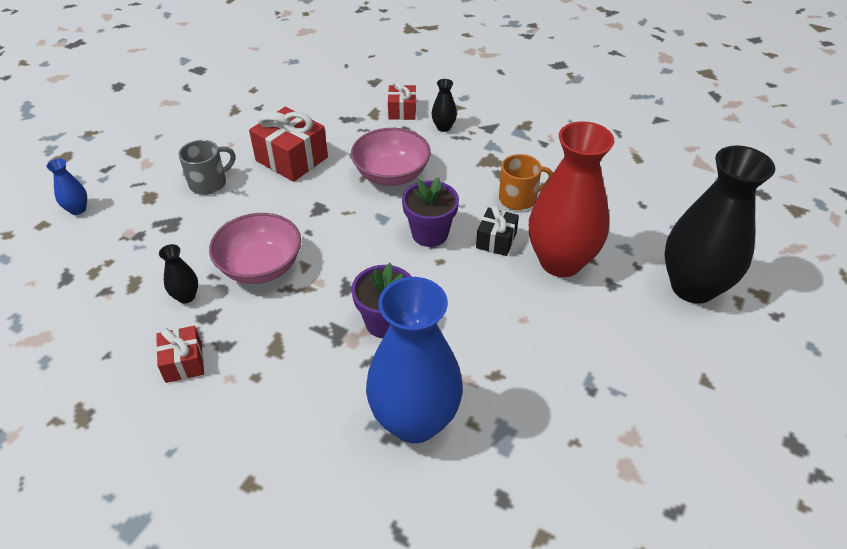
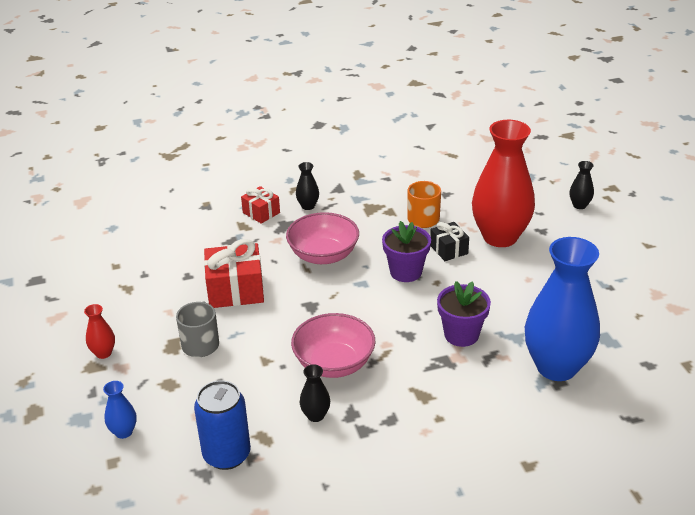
camera: 45 degrees left, 10 degrees down
(97, 276) = (227, 455): none -> blue can
(152, 146) = (103, 353): none -> red vase
(184, 362) = (383, 447): red gift -> none
(693, 287) = (579, 205): black vase -> black vase, size x0.40

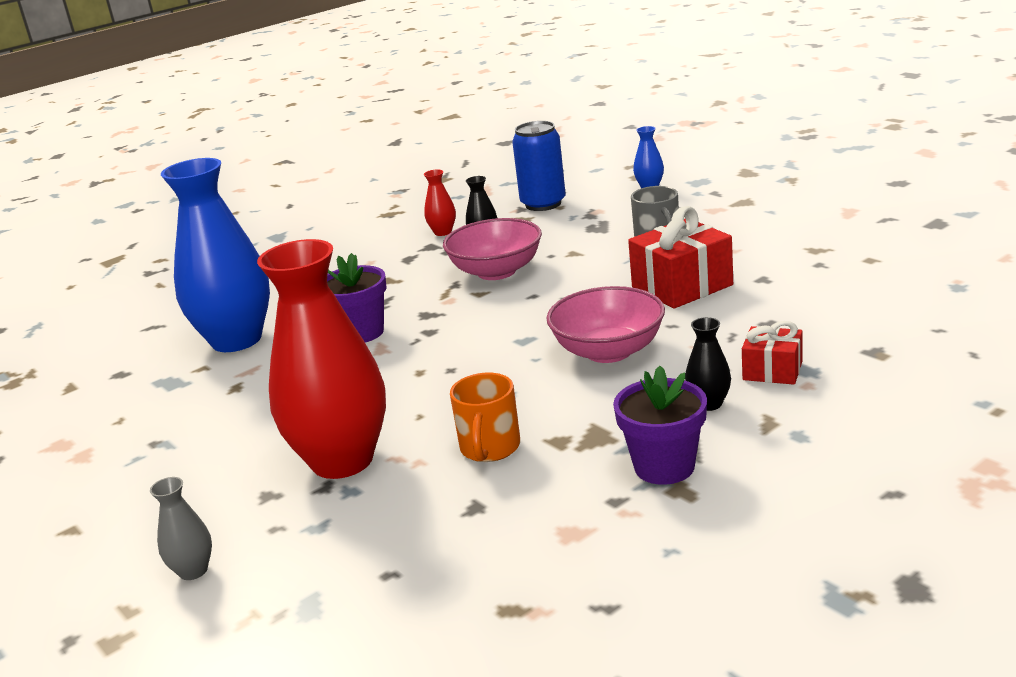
camera: 160 degrees right, 10 degrees down
(103, 353) = (749, 210): red vase -> red vase (443, 232)
(406, 272) = (471, 369): purple flower pot -> purple flower pot (664, 467)
(449, 249) = (421, 416): black gift -> none
(579, 205) = (193, 570): black vase -> grey vase

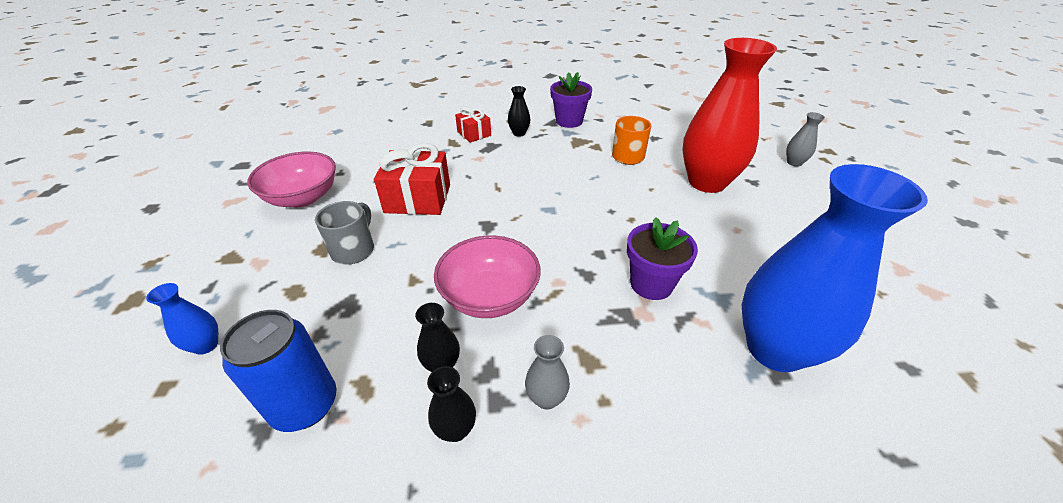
camera: 150 degrees left, 15 degrees up
(399, 258) = (546, 398): none -> grey vase
(443, 232) = (455, 429): red vase -> black vase
(608, 351) = (518, 177): pink bowl -> pink bowl (303, 198)

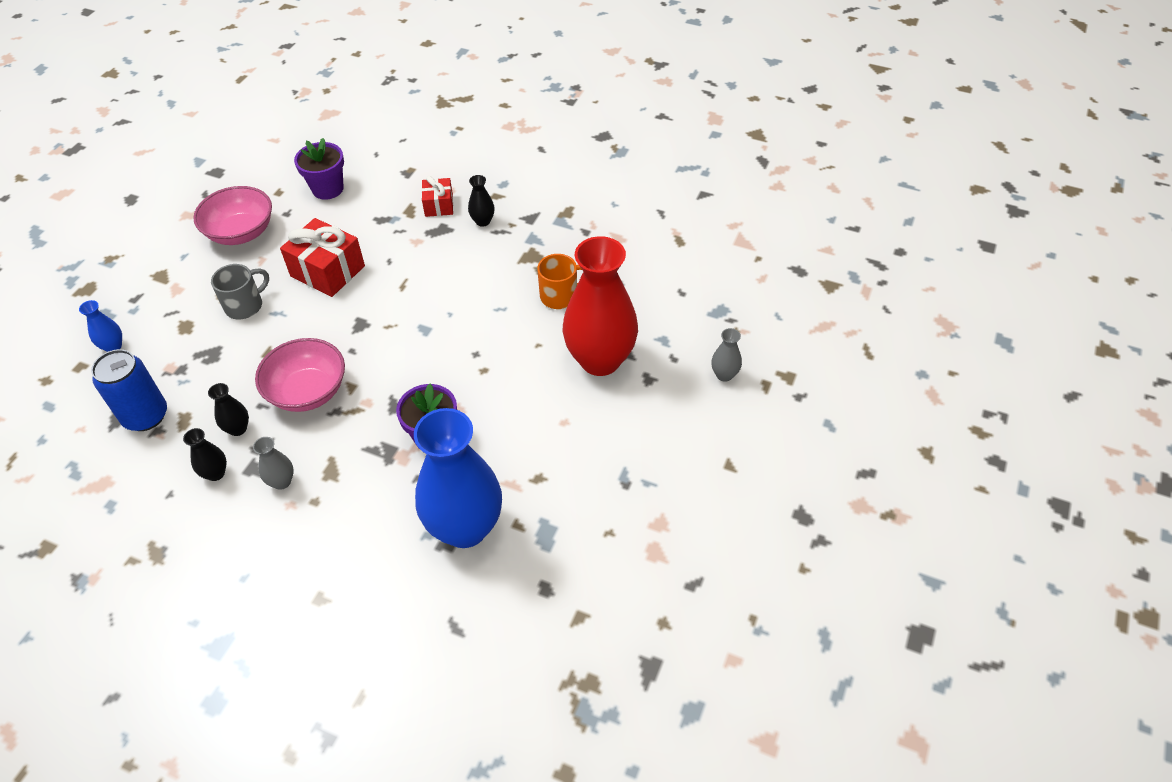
camera: 30 degrees right, 10 degrees up
(569, 121) = (550, 222): purple flower pot -> purple flower pot (327, 189)

